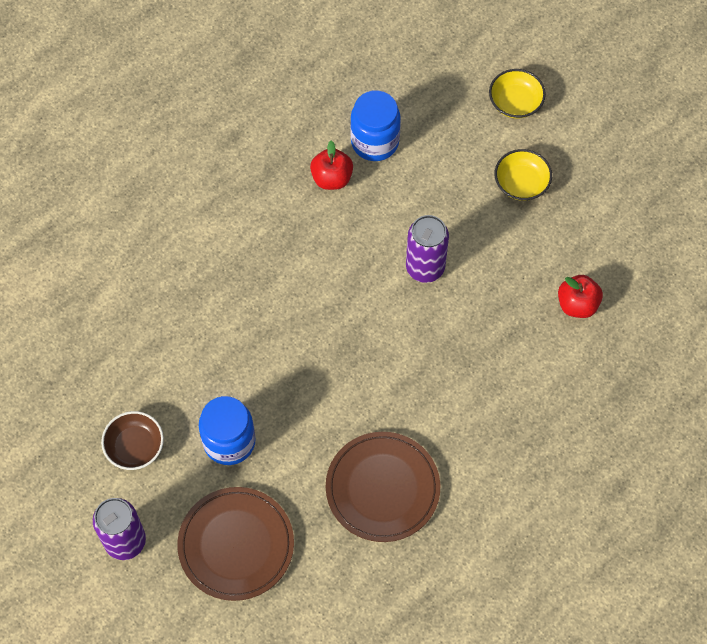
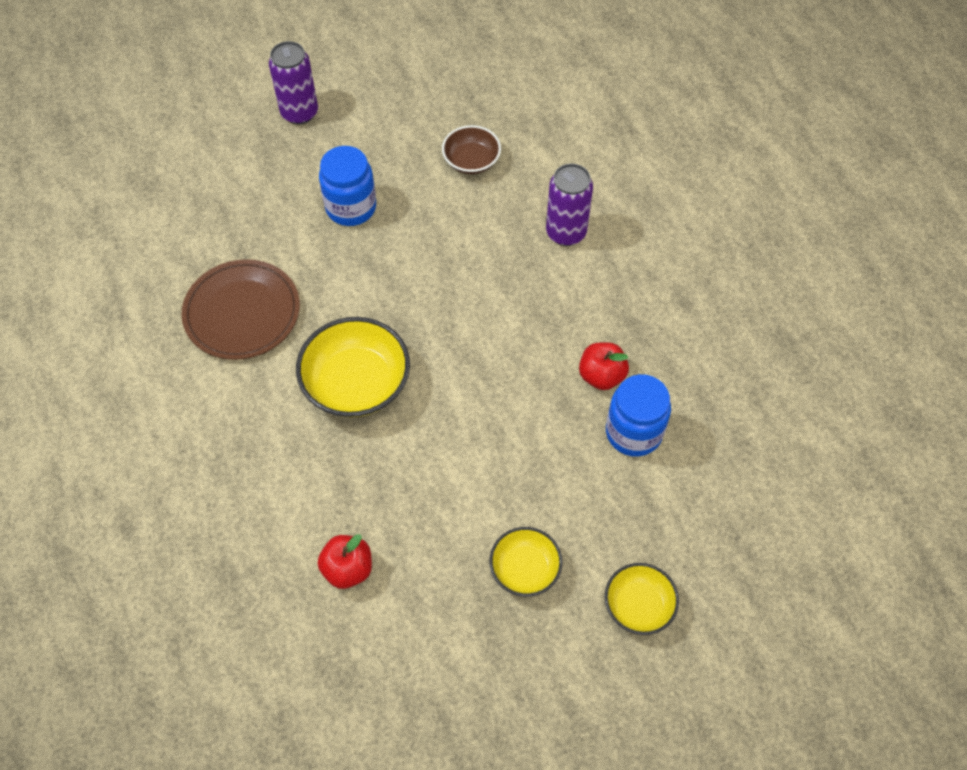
camera: 110 degrees right, 5 degrees down
(135, 447) = (381, 139): brown bowl -> brown bowl (471, 161)
(236, 545) = (252, 186): brown plate -> none
(414, 362) = (356, 383): none -> yellow bowl
(425, 267) = (458, 429): purple can -> purple can (566, 232)

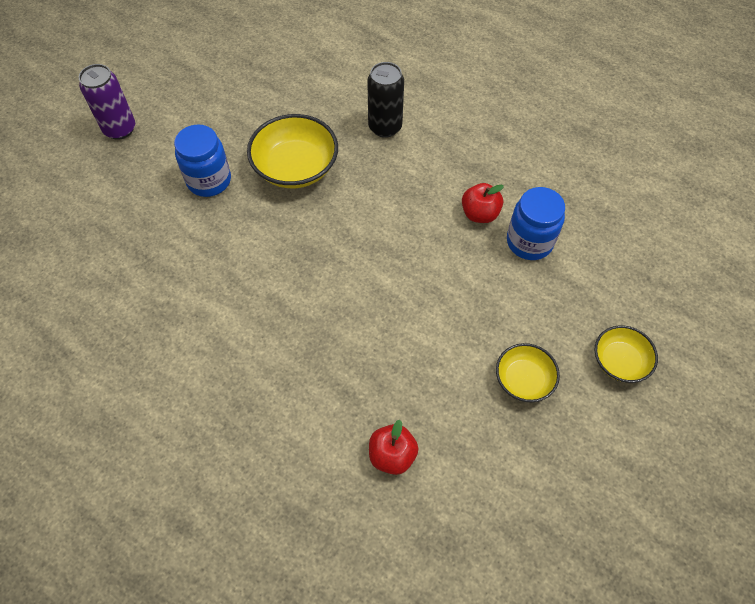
camera: 30 degrees left, 0 degrees up
(242, 312) = (171, 300): brown plate -> none
(356, 383) = (302, 308): yellow bowl -> yellow bowl (295, 167)
(471, 161) = (280, 107): brown bowl -> none
(566, 232) = (385, 127): purple can -> black can

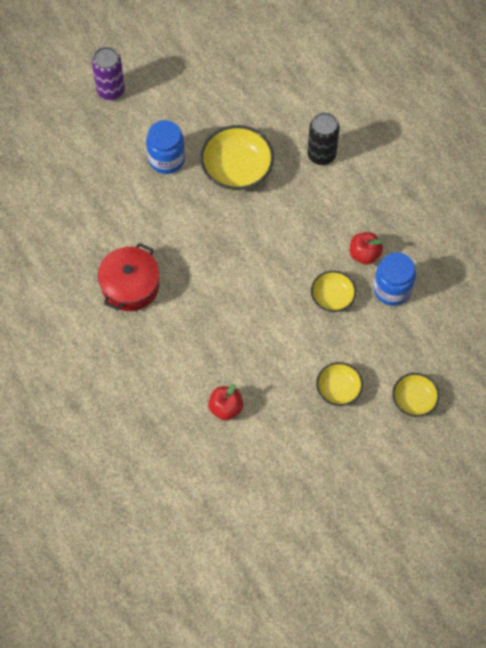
camera: 20 degrees right, 5 degrees up
(211, 338) = (130, 286): none -> red pot
(465, 272) = (332, 297): none -> yellow bowl

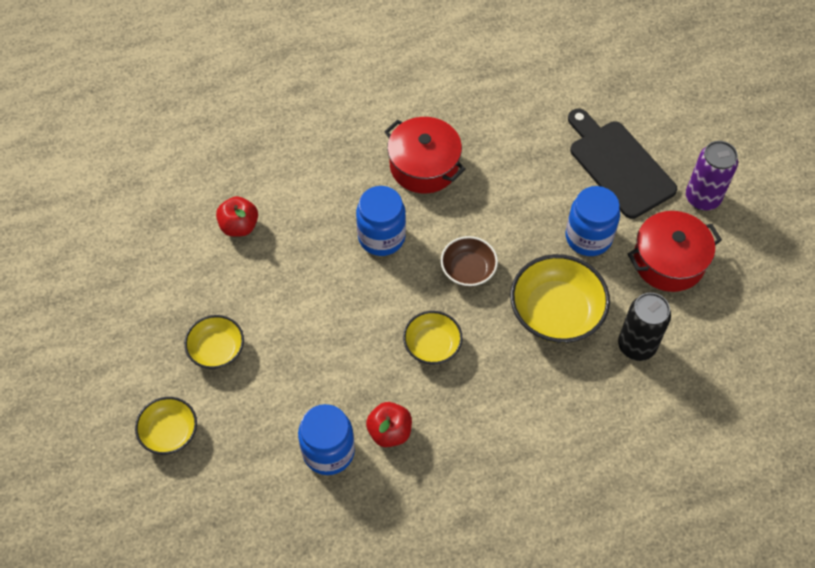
camera: 105 degrees right, 5 degrees down
(95, 149) = (618, 165): none -> black cutting board
(173, 105) = (668, 261): none -> red pot
(206, 300) = (381, 237): none -> blue jar
(218, 233) = (468, 270): none -> brown bowl
(321, 155) = (554, 419): black can -> black can (636, 346)
(332, 297) = (341, 376): yellow bowl -> yellow bowl (432, 345)

